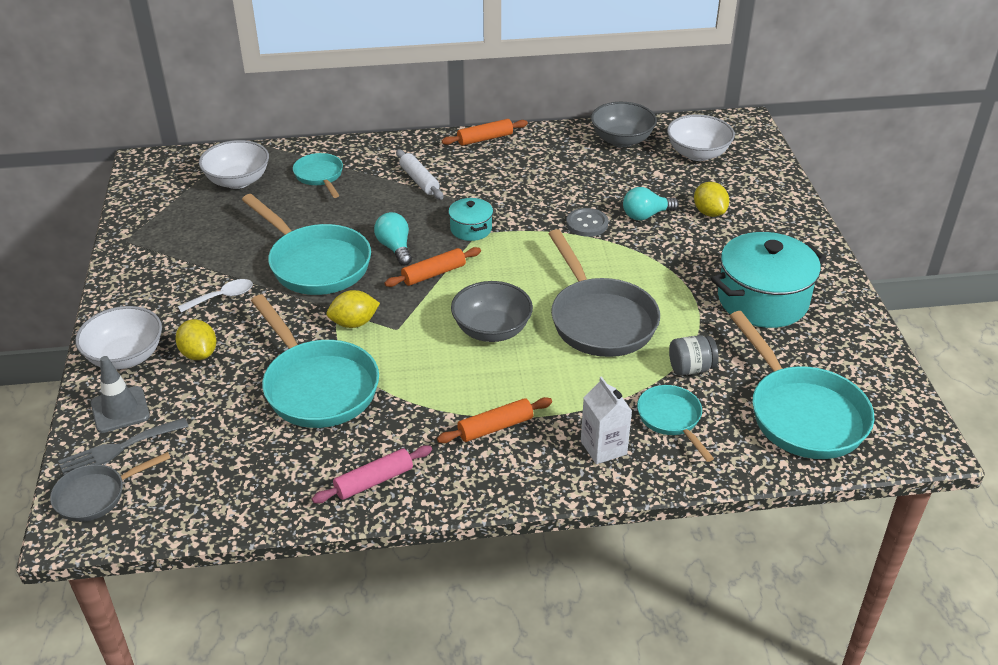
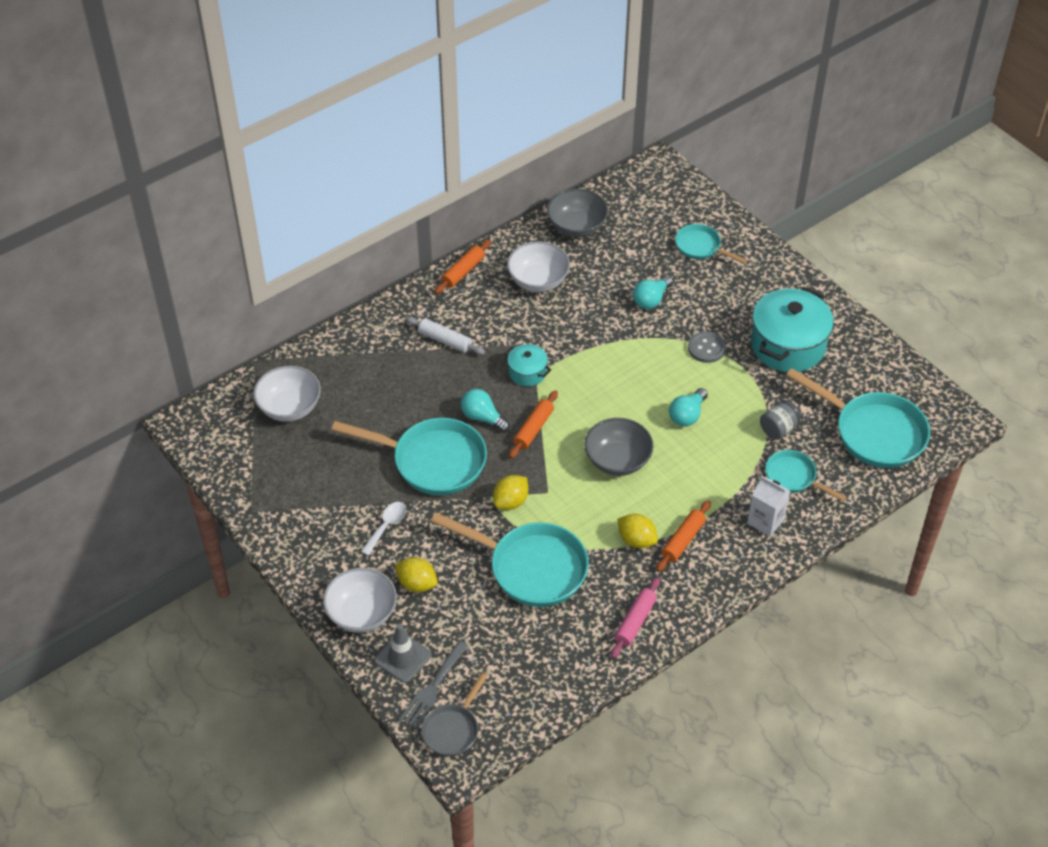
camera: 30 degrees left, 10 degrees up
(320, 176) = (357, 372): turquoise pan -> turquoise pan (701, 247)
(587, 224) = (613, 328): grey button -> grey button (706, 348)
(600, 319) = (687, 415): grey pan -> turquoise light bulb
(697, 154) = (646, 217): white bowl -> white bowl (538, 280)
(709, 212) = (696, 276): yellow lemon -> yellow lemon (636, 540)

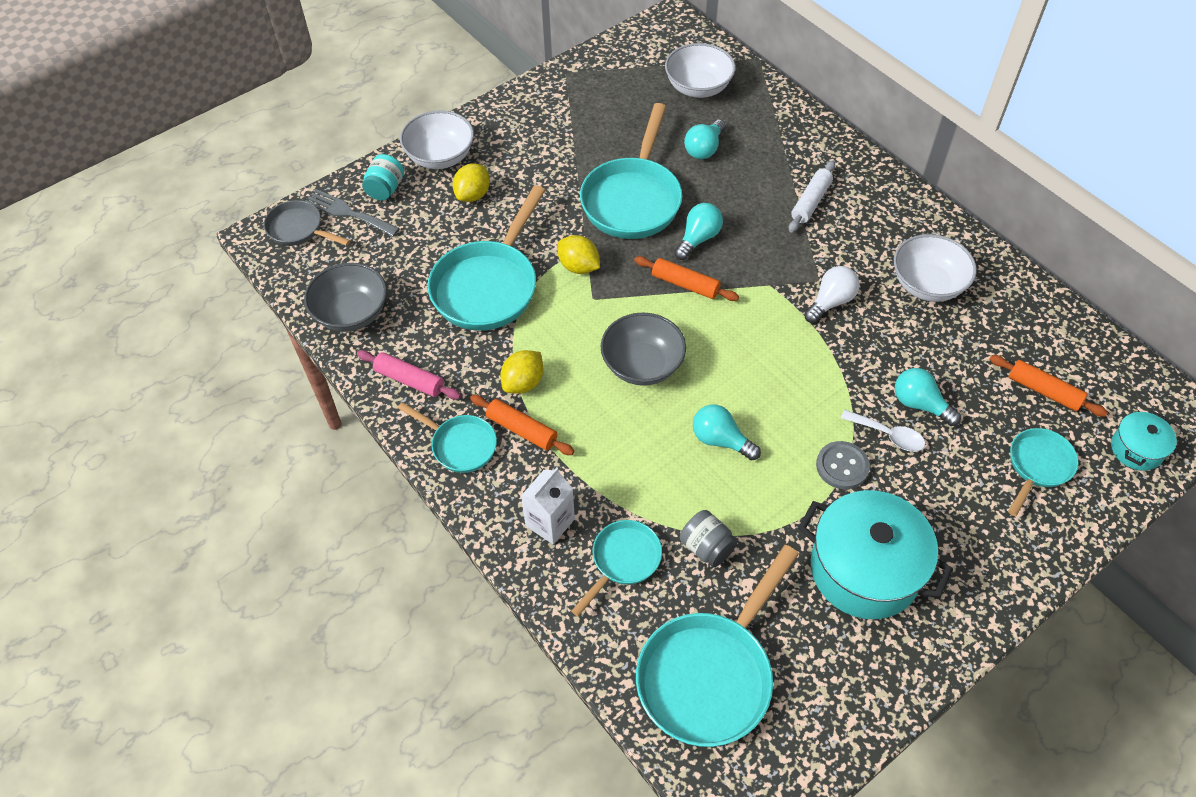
camera: 90 degrees right, 5 degrees up
(373, 407) = (704, 149): none -> turquoise light bulb
(386, 526) = (546, 168): white spoon -> white spoon (888, 435)
(402, 658) = (385, 189): grey traffic cone -> turquoise jar
(463, 271) = (925, 213): orange rolling pin -> orange rolling pin (1044, 391)
(527, 372) = (772, 277): turquoise pot -> turquoise pot (1136, 449)
(554, 339) = (830, 302): none -> white light bulb
(576, 226) = (1036, 323): grey bowl -> grey bowl (351, 313)
(699, 582) = (460, 445): none -> turquoise pan

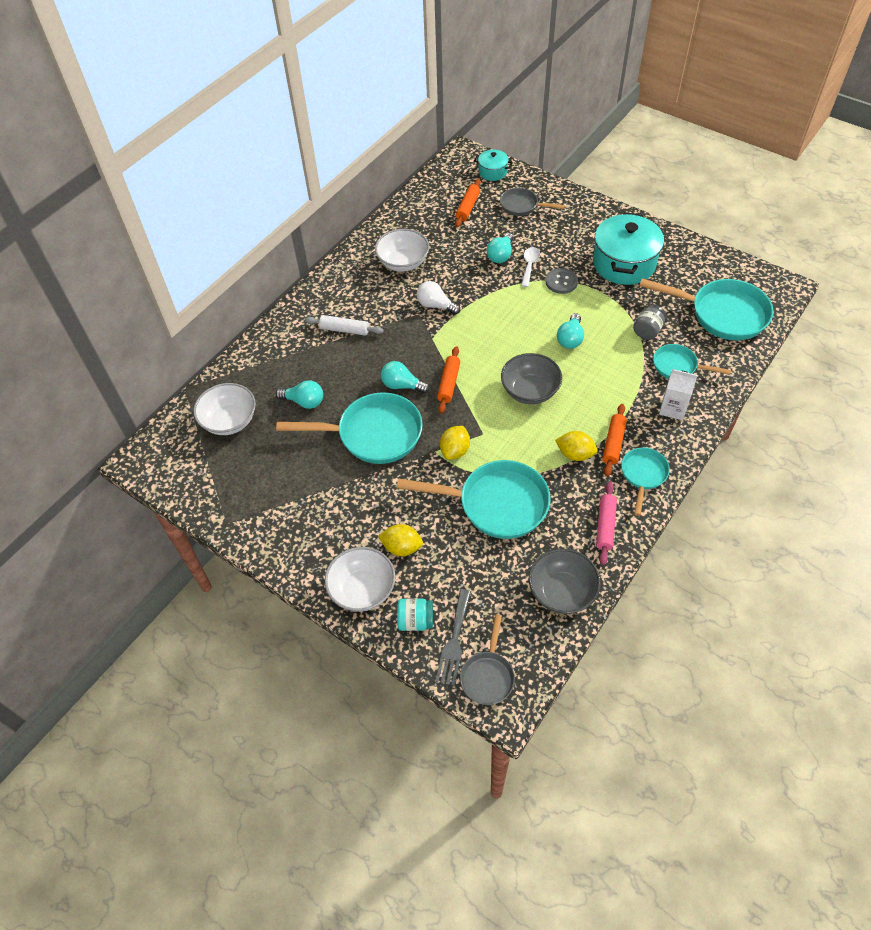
camera: 105 degrees left, 0 degrees up
(1037, 466) = (522, 206): turquoise pan -> grey pan

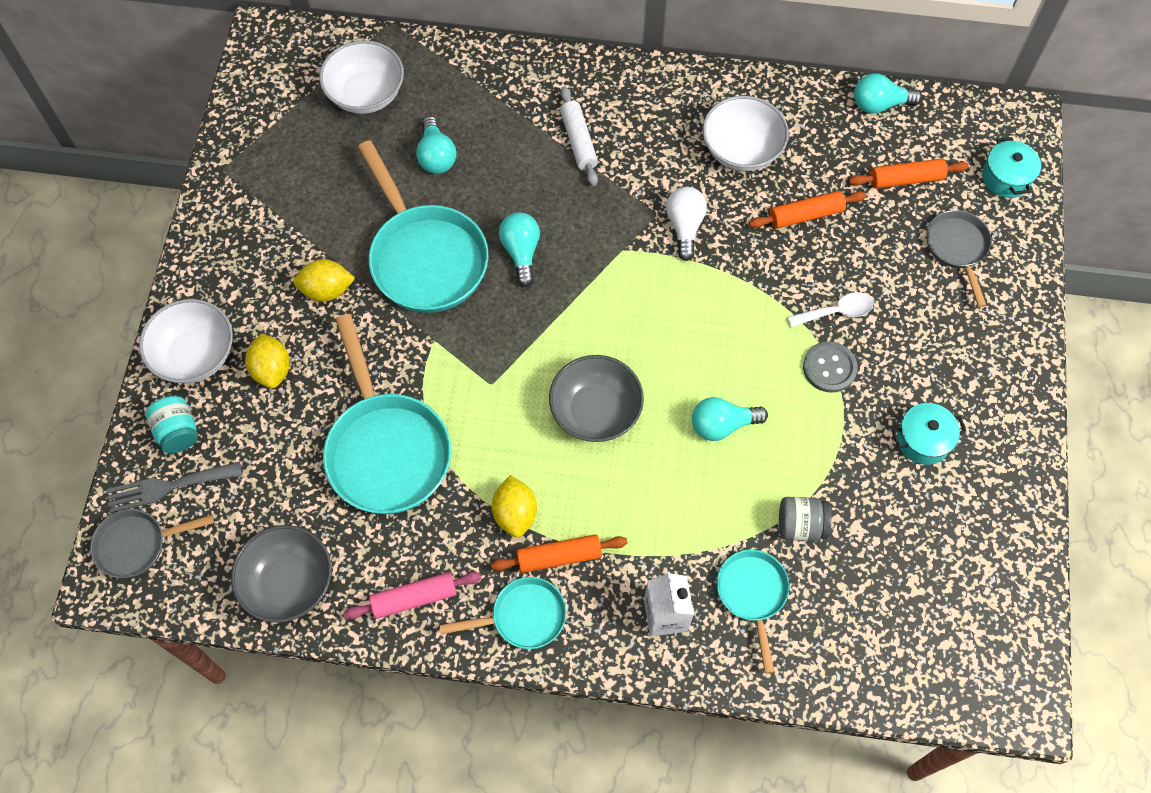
camera: 60 degrees right, 10 degrees up
(449, 383) = (554, 306): orange rolling pin -> orange rolling pin (806, 215)
(455, 450) = (446, 363): yellow lemon -> yellow lemon (327, 290)
(500, 255) = (834, 265): turquoise light bulb -> turquoise light bulb (879, 104)
(624, 263) = (923, 440): turquoise pot -> turquoise pot, size x0.50
(722, 314) = (901, 624): turquoise pan -> none

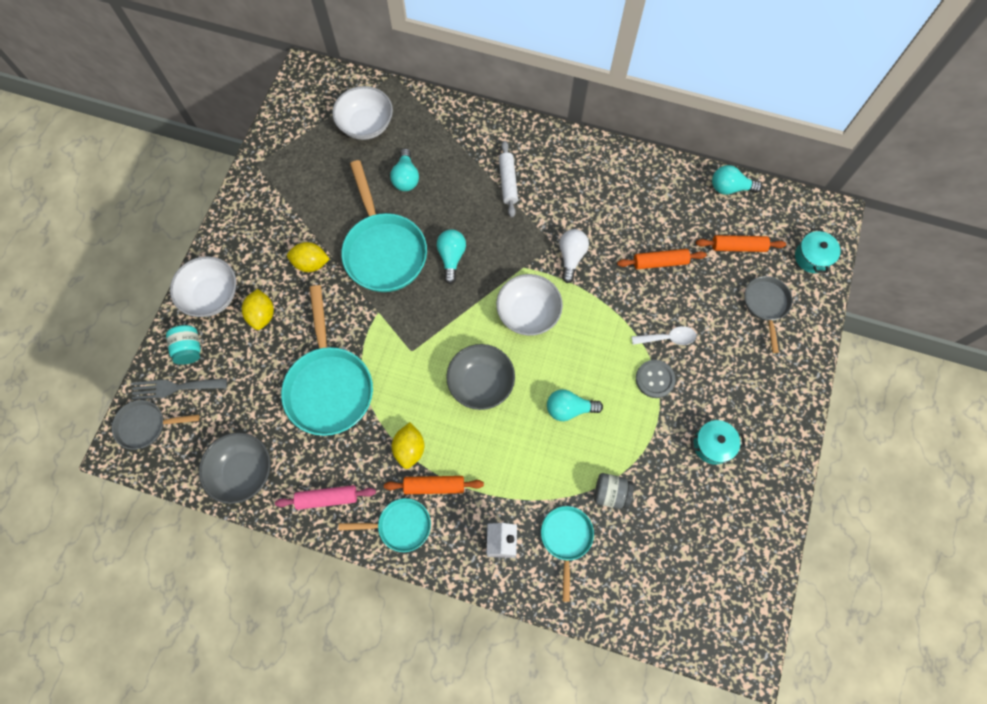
camera: 10 degrees right, 5 degrees up
(741, 150) = (623, 206): white bowl -> white bowl (528, 313)

